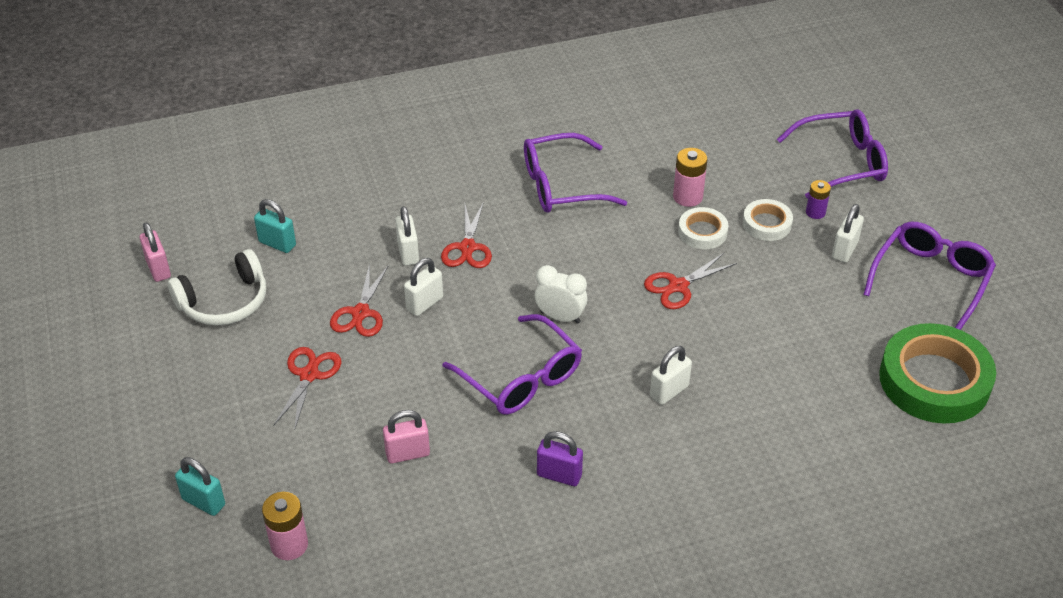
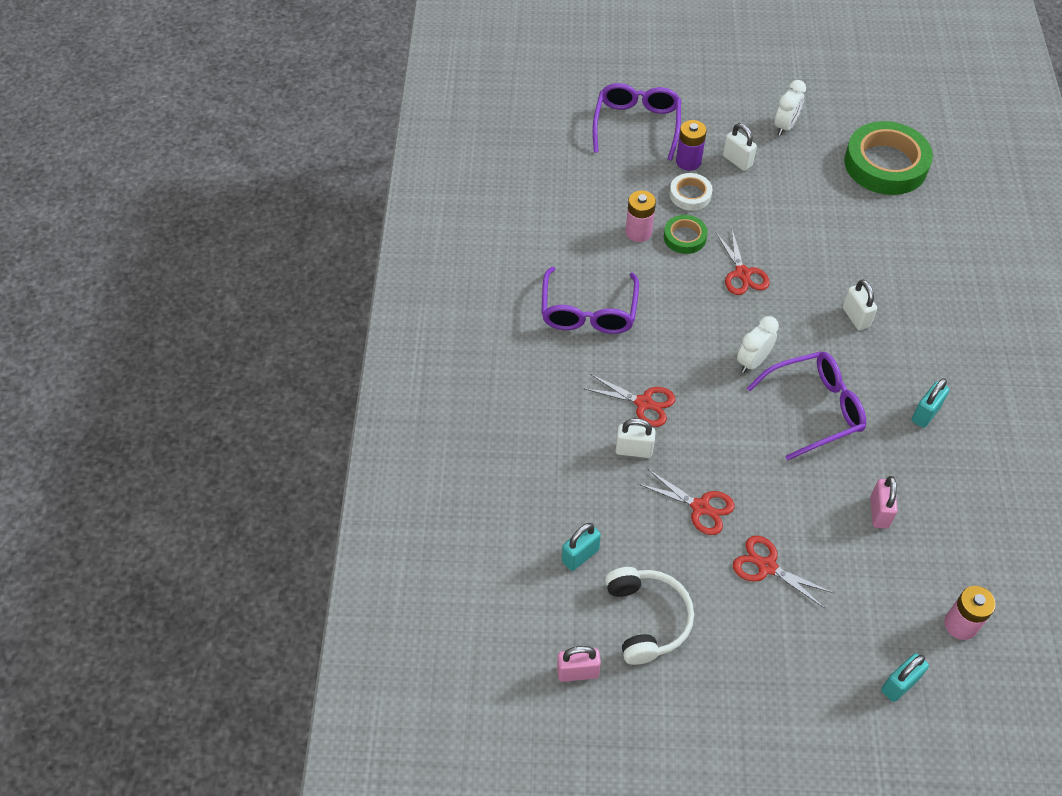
camera: 70 degrees left, 10 degrees up
(424, 303) = (704, 454): white padlock -> none
(559, 475) = (925, 414): purple padlock -> turquoise padlock
(702, 232) = (684, 237): white tape -> green tape
(815, 212) = (688, 161): purple battery -> purple battery, size x1.52
(931, 279) = (785, 126): purple glasses -> white clock

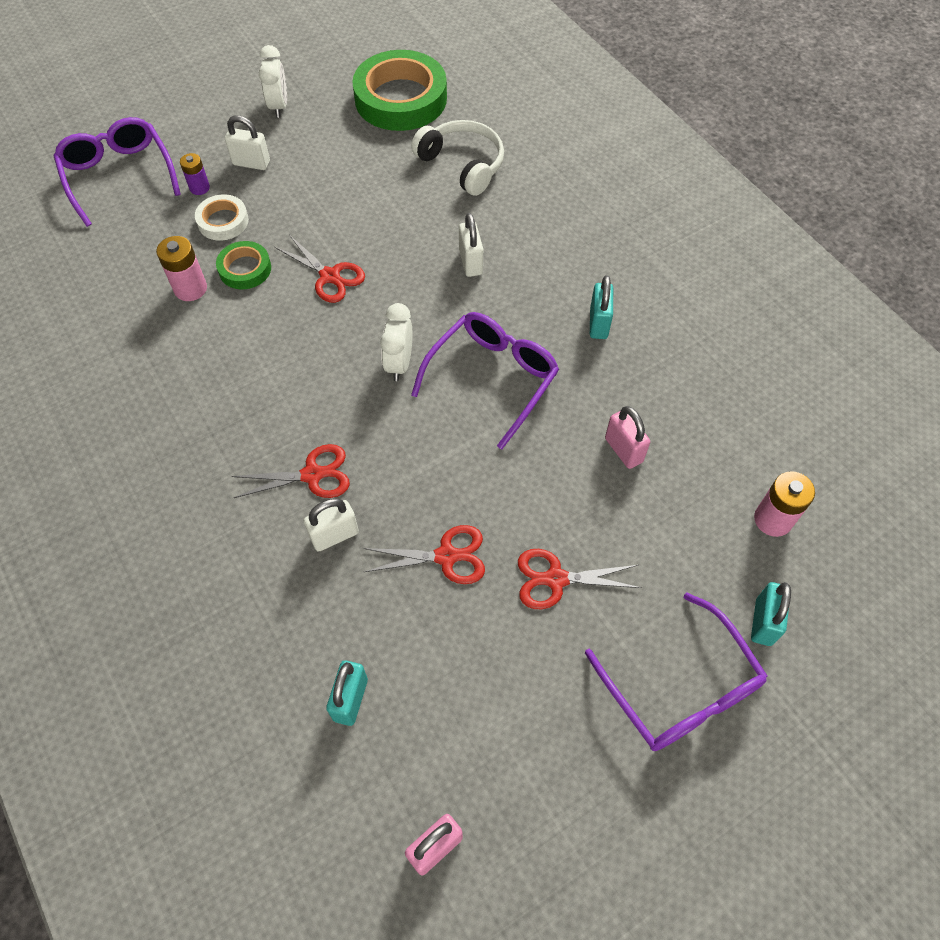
camera: 35 degrees left, 5 degrees up
(588, 312) = (187, 406): purple glasses -> purple glasses (680, 688)
(647, 619) = (471, 725): white headphones -> white headphones (462, 164)
(688, 161) = (199, 188): purple battery -> purple battery, size x0.66
(855, 317) = (470, 262): white padlock -> white padlock turned 45 degrees clockwise

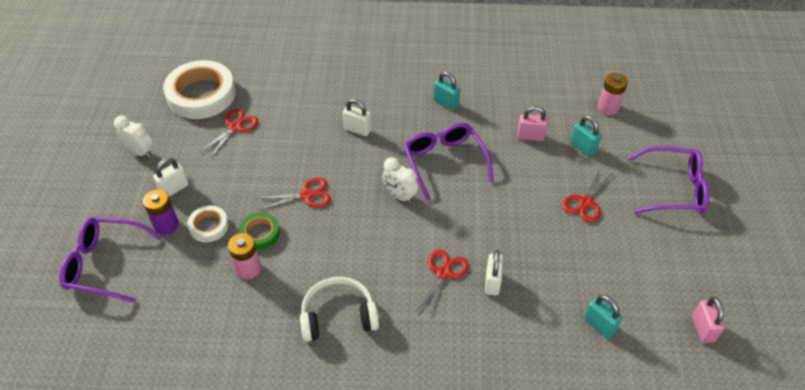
camera: 55 degrees left, 10 degrees down
(199, 188) = (166, 225): purple battery -> purple battery, size x1.52
(401, 99) = (201, 95): green tape -> white tape
(446, 556) = (541, 239): red scissors -> red scissors (235, 127)
(462, 164) = (283, 96): white headphones -> white headphones (338, 316)
(763, 622) = (658, 142): turquoise padlock -> turquoise padlock (583, 147)

